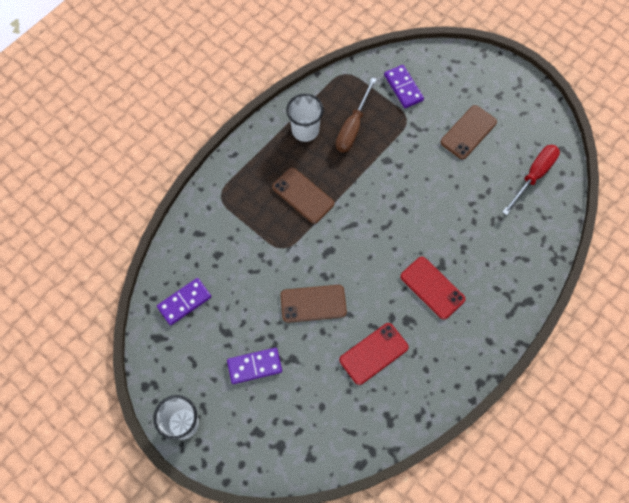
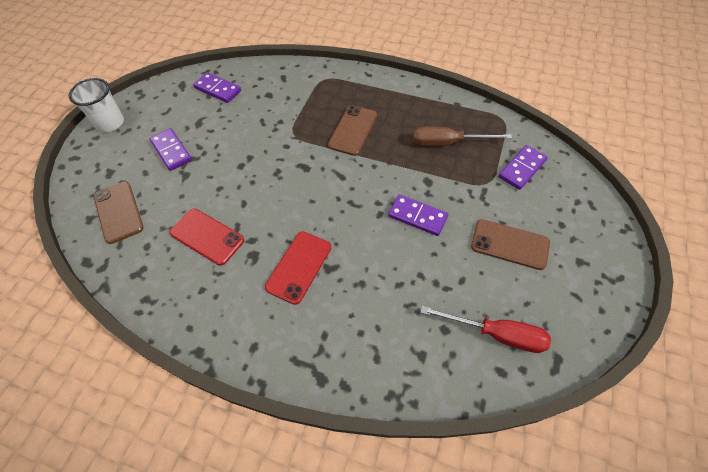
camera: 70 degrees right, 10 degrees down
(305, 130) = (421, 111): white cup -> none
(313, 303) = (245, 172): brown phone -> brown phone (118, 212)
(418, 183) = (417, 216): none -> purple domino

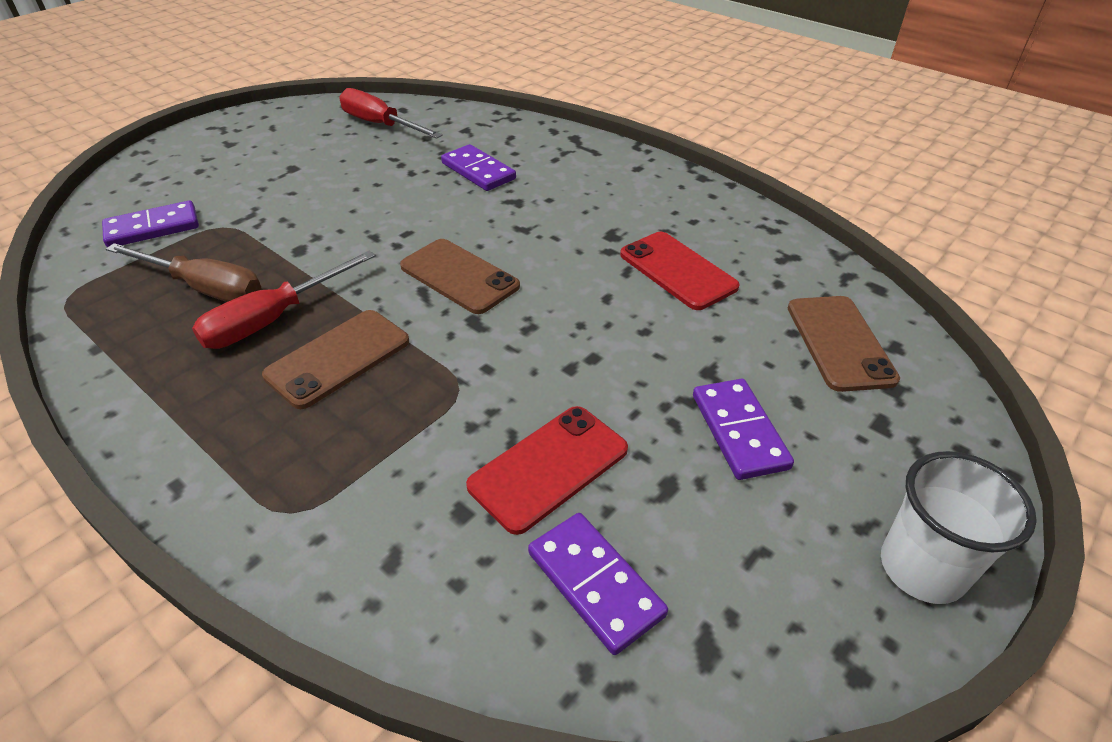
camera: 160 degrees left, 15 degrees down
(299, 267) = (554, 211): red phone -> red phone (549, 467)
(398, 138) = (273, 319): none -> red screwdriver
(417, 216) = (358, 218): purple domino -> purple domino (478, 171)
(509, 244) = (282, 170): brown phone -> brown phone (459, 276)

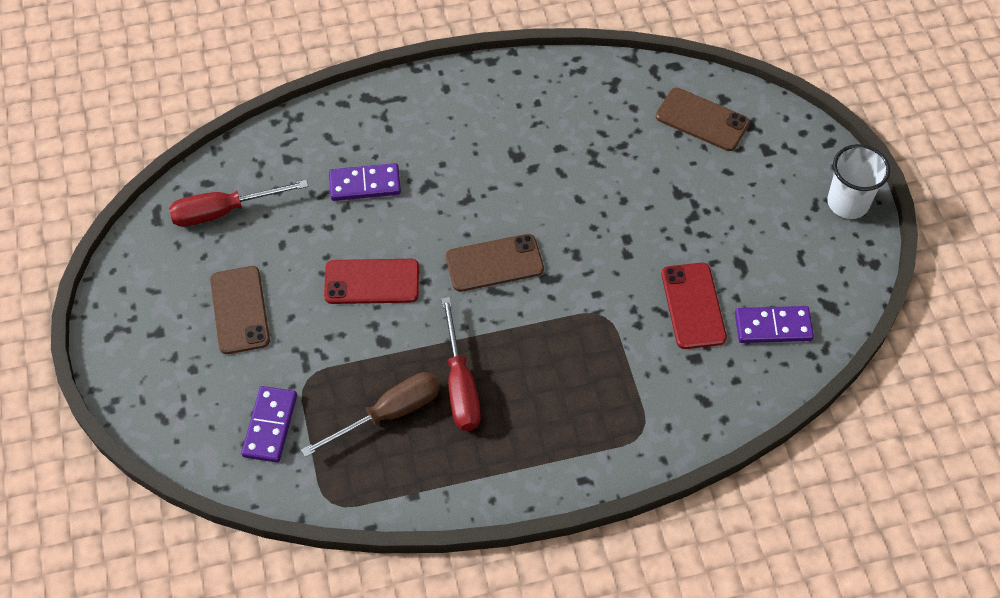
camera: 55 degrees left, 15 degrees up
(338, 358) = (530, 364): brown phone -> brown phone (240, 310)
(677, 271) = (582, 147): red phone -> red phone (372, 282)
(739, 431) = (728, 210): purple domino -> none

